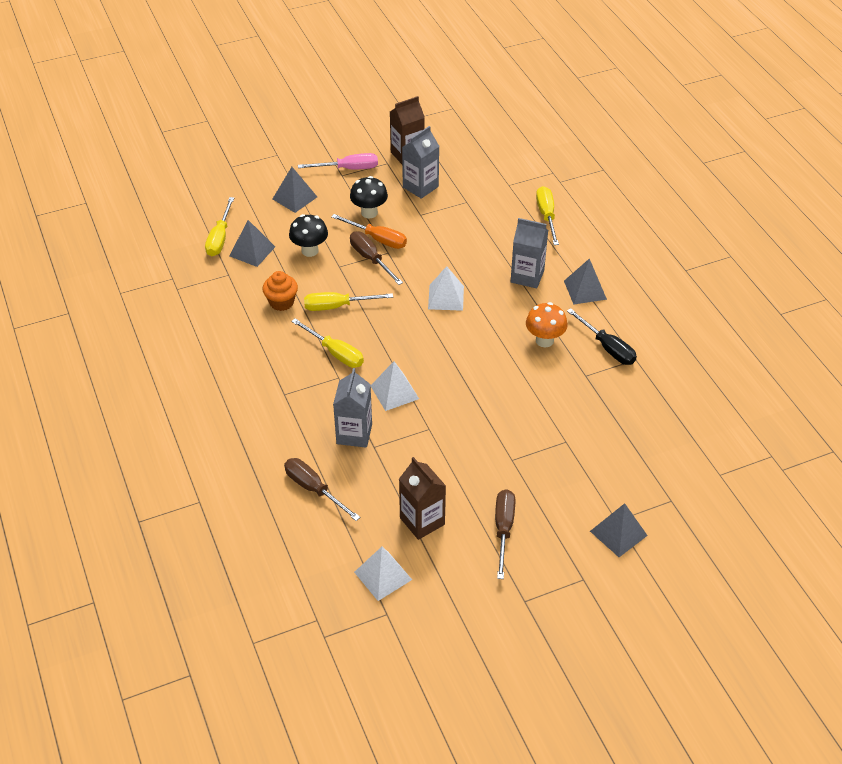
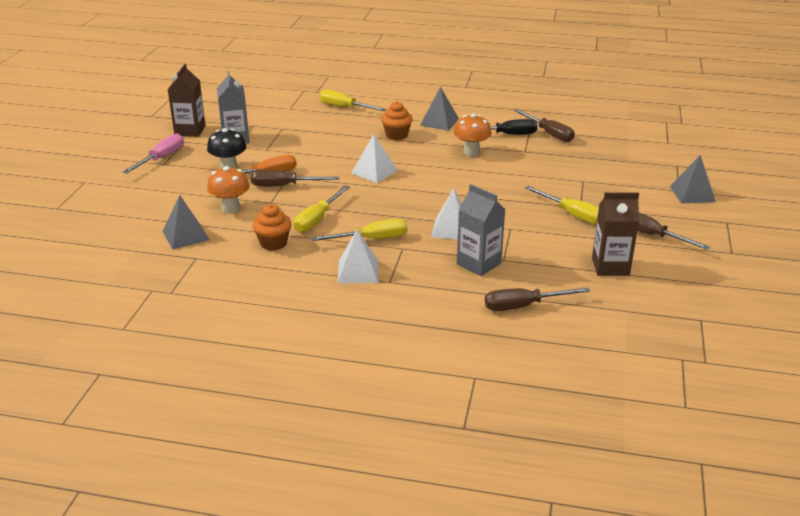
camera: 55 degrees left, 15 degrees down
(220, 238) = (141, 246): yellow screwdriver -> yellow screwdriver (572, 214)
(294, 198) = (153, 192): grey pyramid -> none
(310, 251) = (230, 208): black mushroom -> orange mushroom
(383, 576) = (656, 306): white pyramid -> white pyramid (358, 271)
(527, 276) = (396, 135): grey carton -> orange cupcake
(642, 376) = (549, 134): none -> brown screwdriver

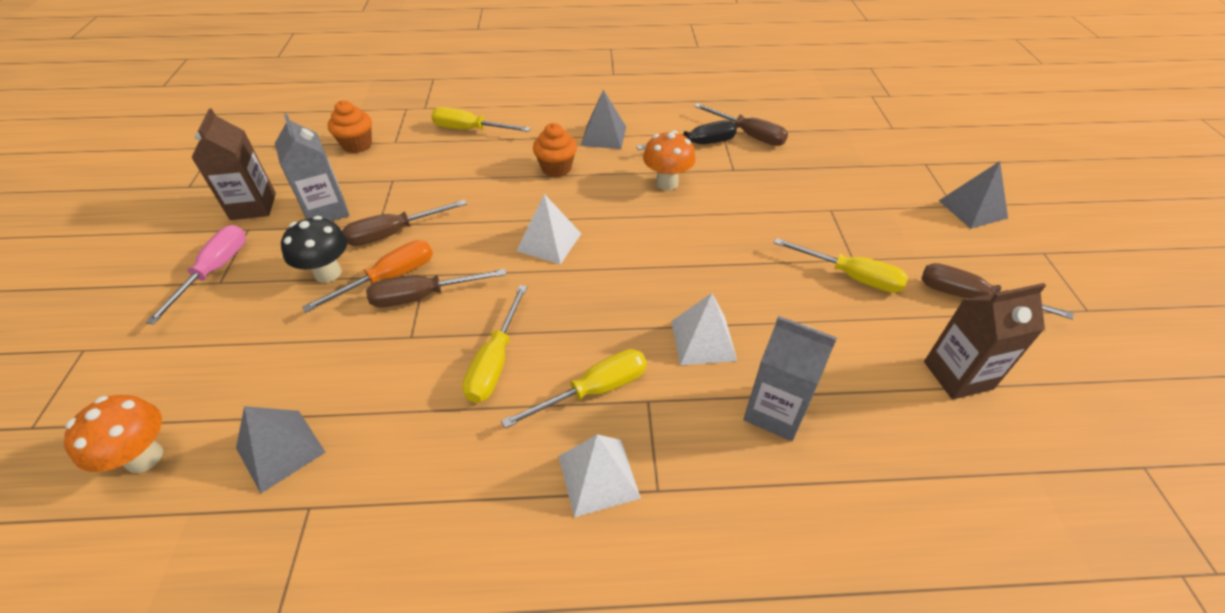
camera: 15 degrees left, 15 degrees up
(230, 208) = (348, 364): orange mushroom -> orange mushroom (144, 457)
(273, 243) = (438, 436): orange cupcake -> orange cupcake (357, 145)
(523, 306) = (887, 501): brown screwdriver -> brown screwdriver (394, 233)

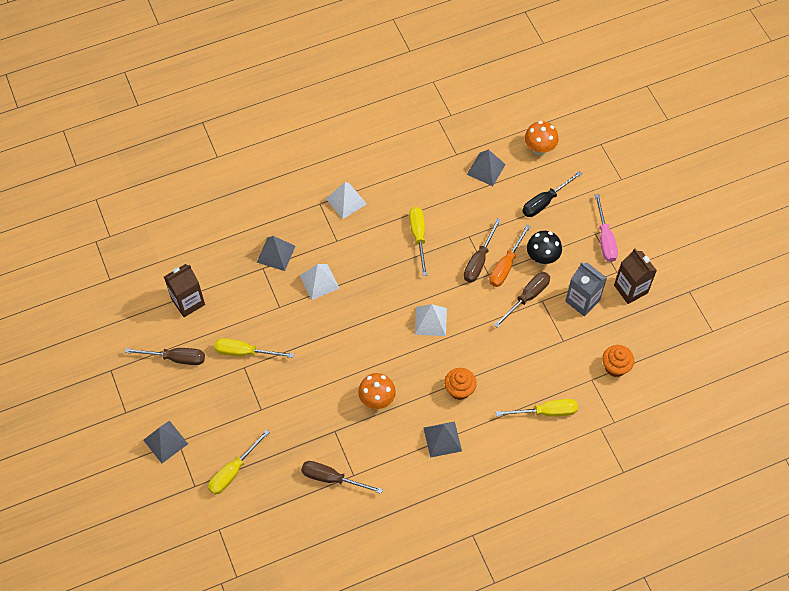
camera: 160 degrees right, 15 degrees up
(423, 296) = (479, 260): brown screwdriver -> brown screwdriver turned 150 degrees clockwise
(594, 390) = (364, 237): yellow screwdriver -> yellow screwdriver (233, 471)
(698, 145) = (367, 452): black screwdriver -> black screwdriver (545, 202)
(775, 411) = (276, 254): grey carton -> grey pyramid

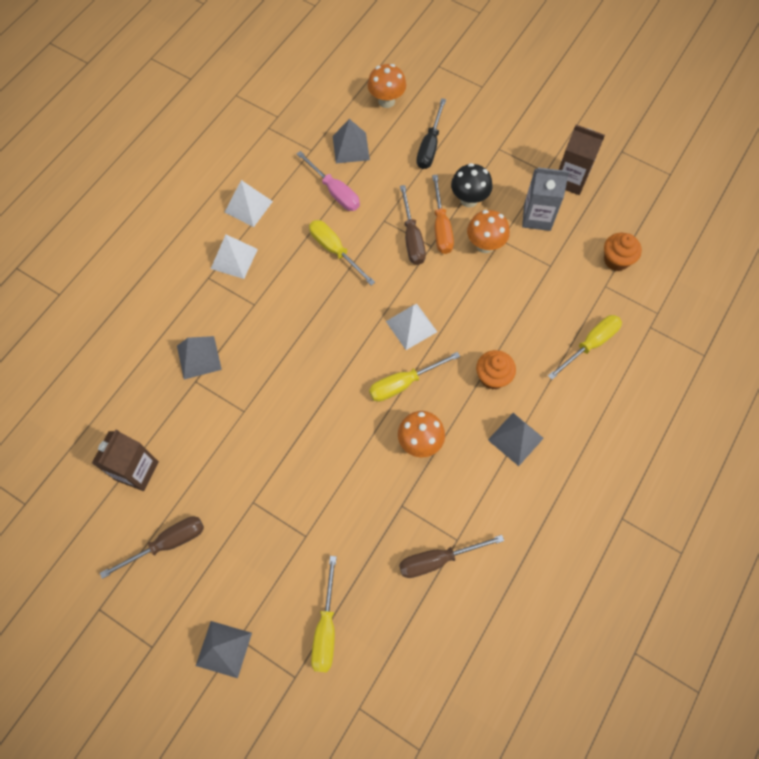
camera: 35 degrees left, 5 degrees up
(244, 352) = (241, 485): yellow screwdriver -> yellow screwdriver (403, 383)
(319, 281) = (267, 358): white pyramid -> white pyramid (248, 206)
(527, 297) = (485, 245): brown screwdriver -> orange mushroom
(605, 239) = (511, 148): pink screwdriver -> pink screwdriver (335, 192)

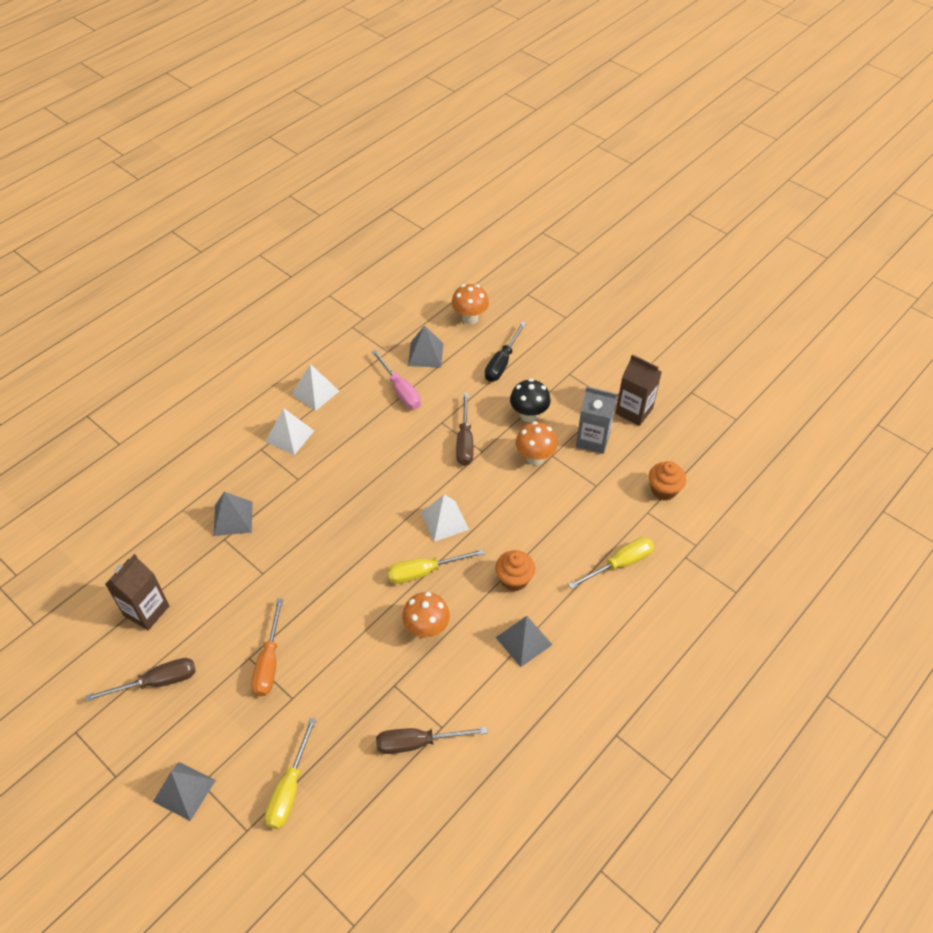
camera: 10 degrees right, 15 degrees down
(335, 250) = (387, 442): yellow screwdriver -> none
(441, 227) = (495, 436): orange screwdriver -> orange screwdriver (269, 662)

